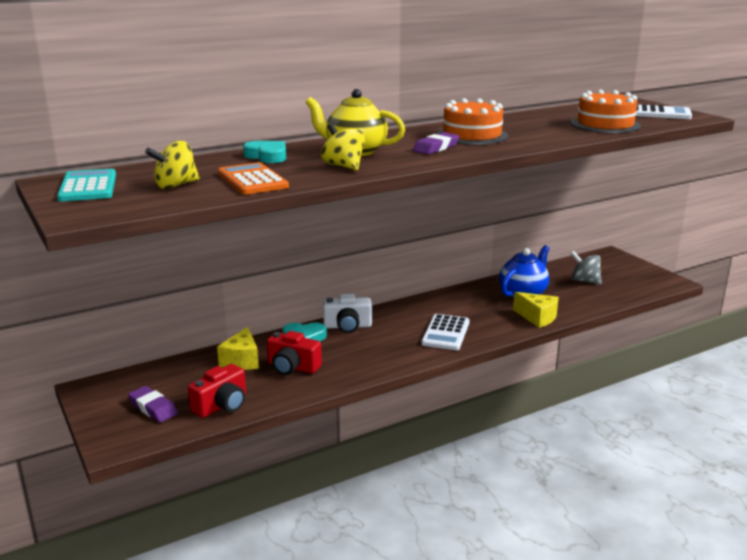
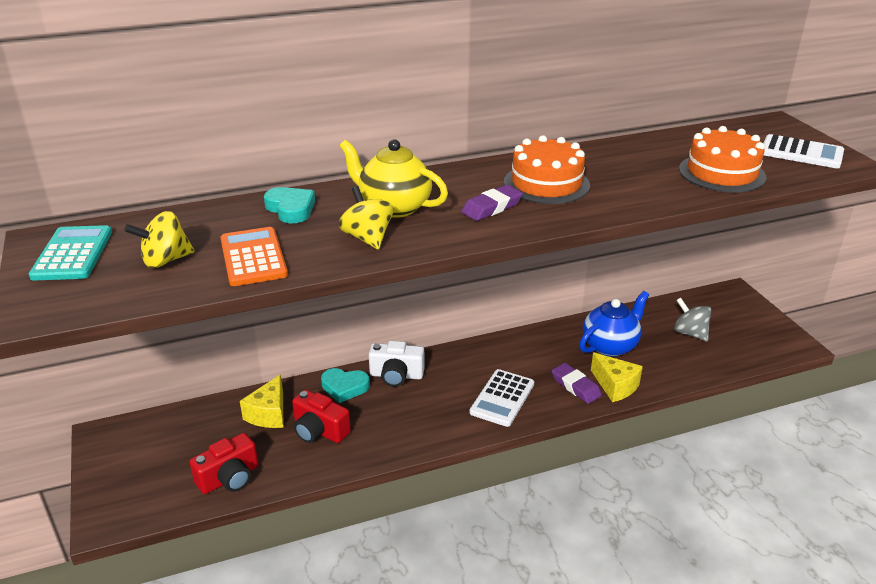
camera: 10 degrees right, 10 degrees up
(153, 408) = (159, 472): purple eraser -> purple eraser (575, 386)

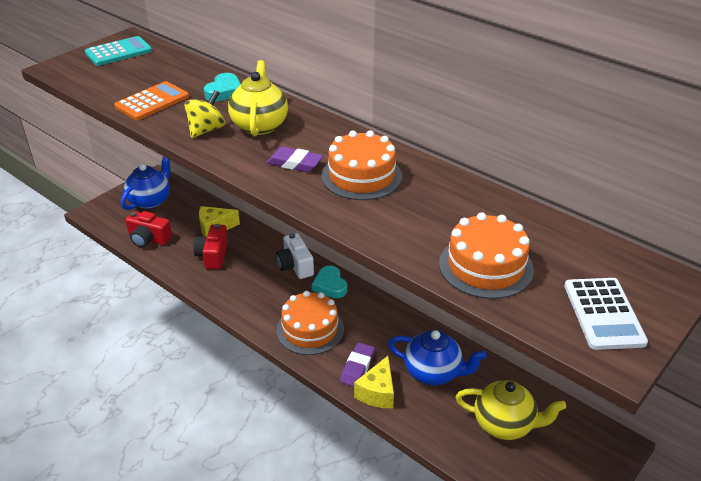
camera: 60 degrees right, 5 degrees up
(148, 454) = (150, 201): none -> blue teapot
(165, 260) = (129, 78): yellow spinning top -> none
(344, 387) = (264, 248): turquoise heart -> turquoise heart (330, 285)
(502, 398) = (310, 329): white calculator -> orange cake
(689, 333) = (504, 424): grey spinning top -> yellow teapot

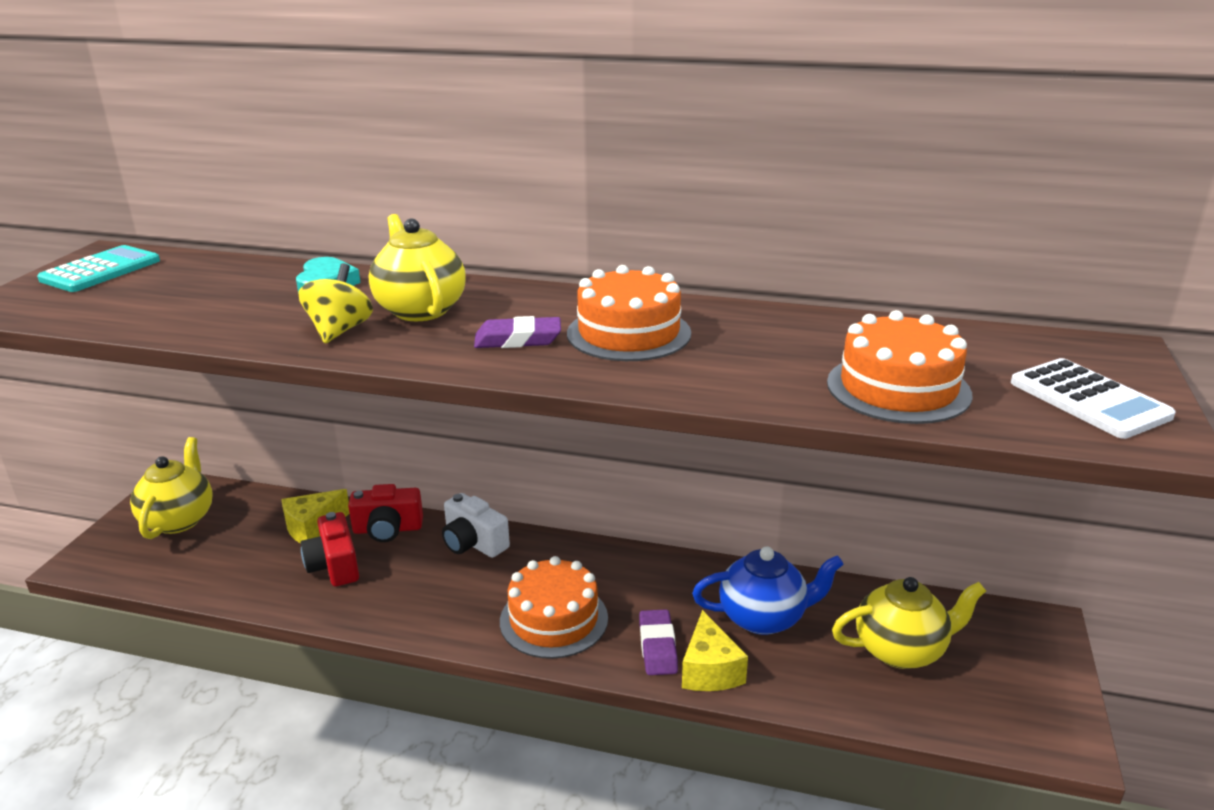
camera: 25 degrees left, 10 degrees down
(148, 239) = (208, 573): red camera -> red camera (387, 529)
(150, 201) = (179, 519): blue teapot -> yellow teapot
(152, 102) = (215, 316): orange calculator -> none
(330, 285) = (542, 553): turquoise heart -> none

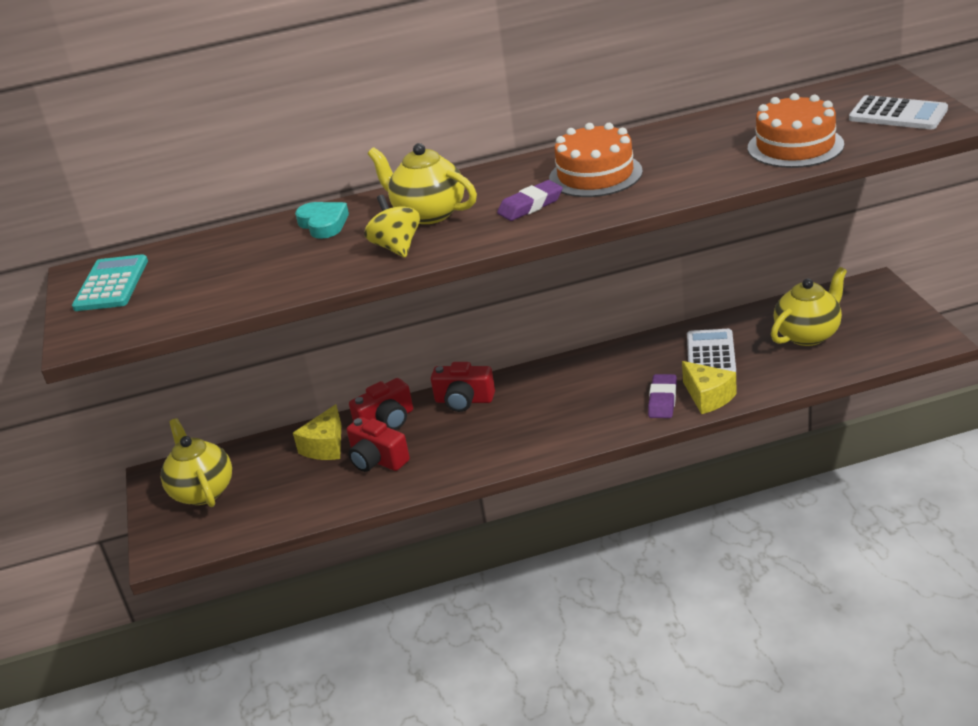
camera: 25 degrees left, 5 degrees up
(473, 543) = (464, 400): white camera -> red camera
(554, 619) = (578, 417): orange cake -> none
(657, 647) = (662, 400): purple eraser -> purple eraser turned 45 degrees clockwise
(763, 618) = (711, 354): blue teapot -> white calculator

